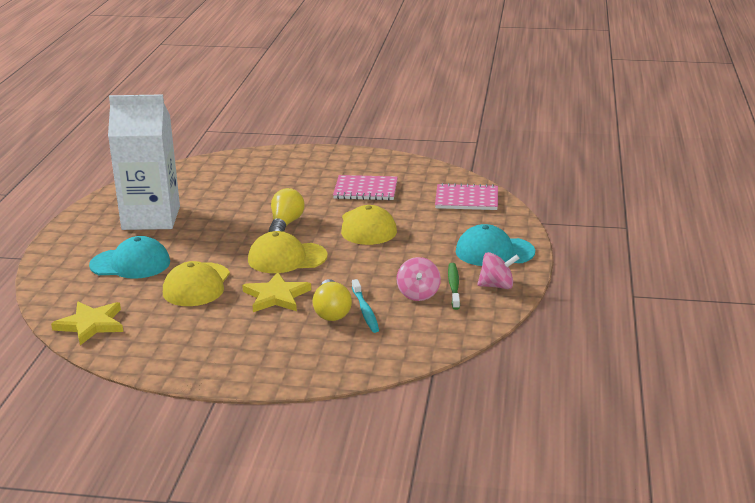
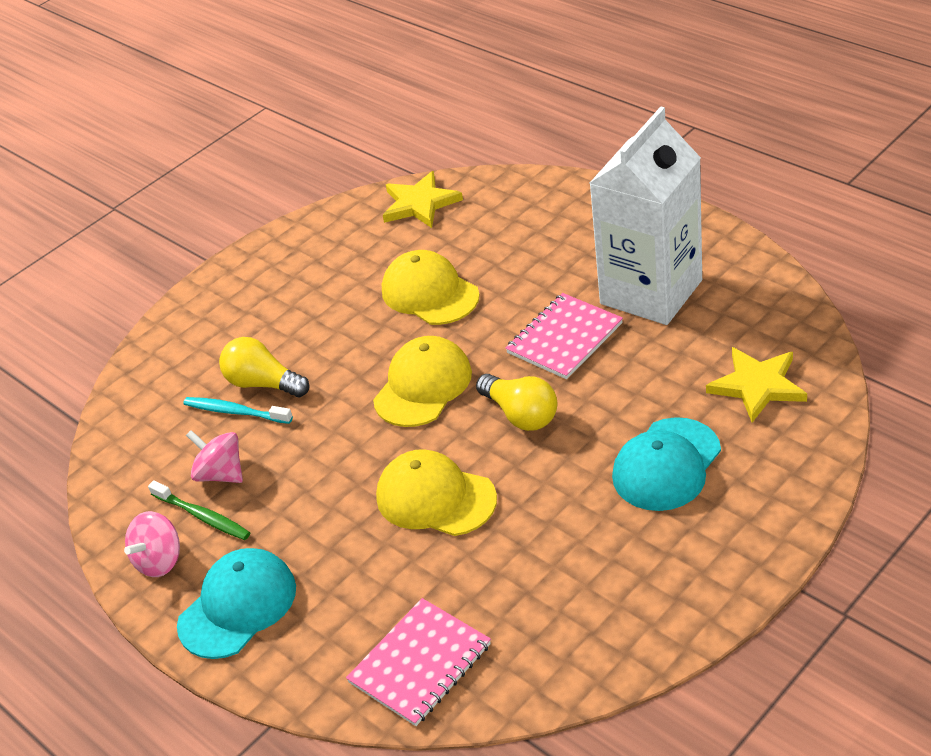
camera: 130 degrees right, 15 degrees up
(130, 264) = (532, 252): turquoise cap -> turquoise cap (666, 465)
(276, 296) = (341, 349): yellow star -> yellow star (757, 386)
(365, 190) = (562, 547): pink notebook -> pink notebook (564, 338)

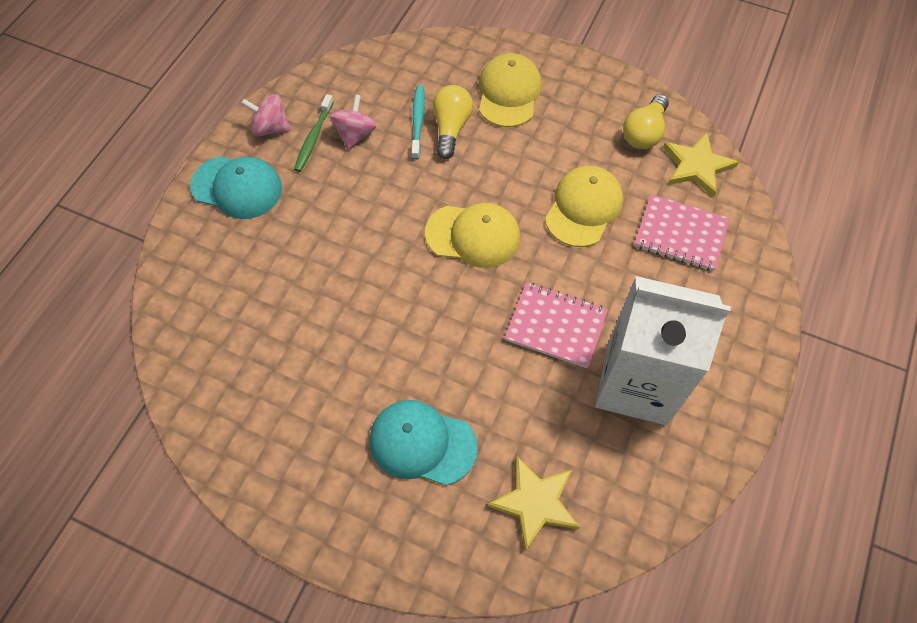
camera: 65 degrees right, 20 degrees up
(420, 664) = (199, 316): pink notebook -> pink notebook (680, 234)
(435, 498) = (356, 279): yellow cap -> yellow cap (509, 93)
(521, 414) = (457, 316): yellow light bulb -> yellow light bulb (644, 133)

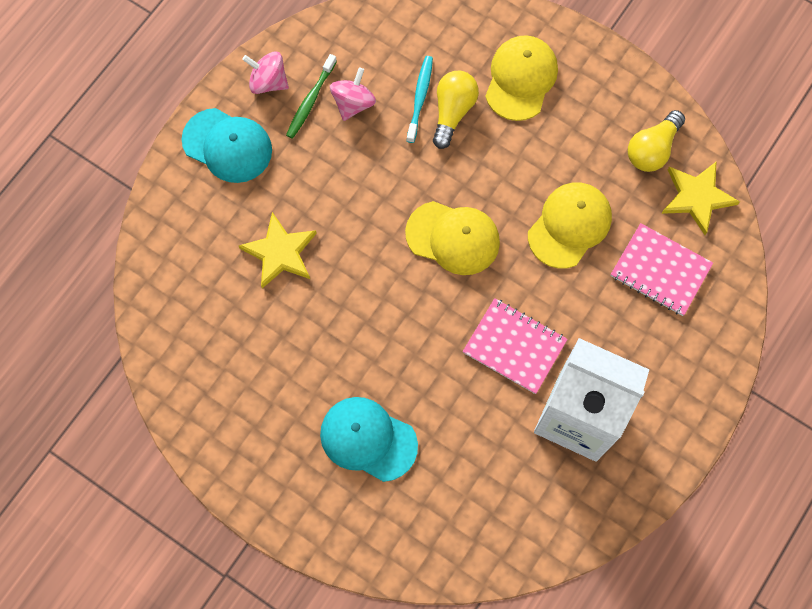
camera: 10 degrees right, 10 degrees up
(535, 503) = (460, 511): yellow star -> yellow star (280, 252)

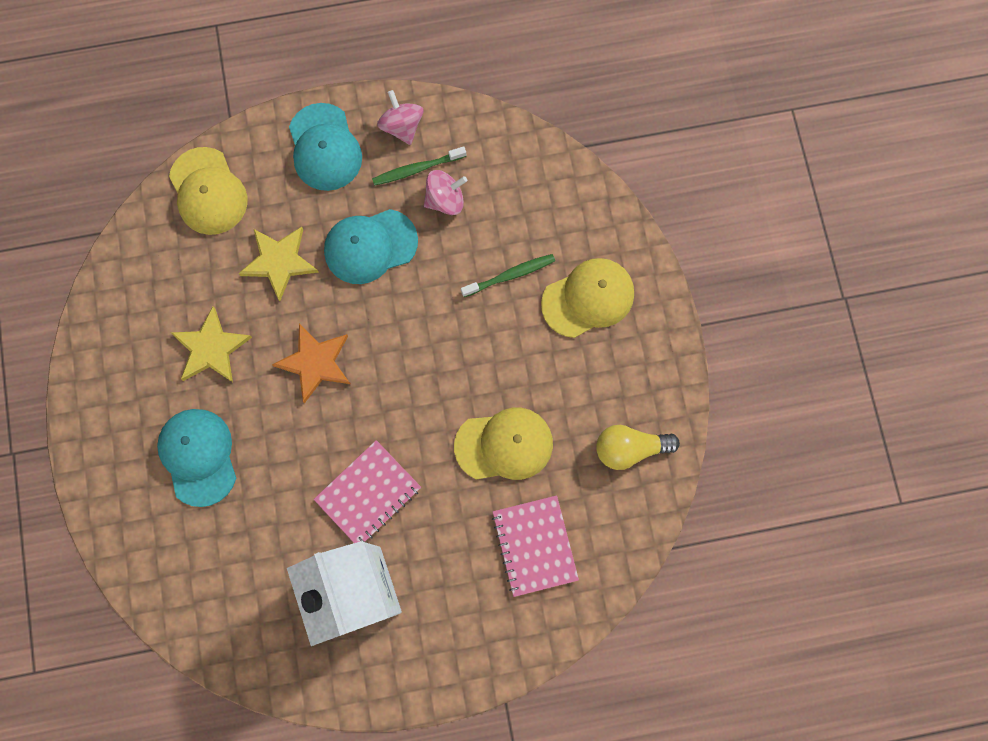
camera: 45 degrees right, 5 degrees up
(334, 182) = (370, 246): none -> turquoise cap
(381, 295) = (315, 362): none -> orange star
(420, 98) = (498, 242): turquoise toothbrush -> none
(452, 112) = (510, 275): yellow light bulb -> green toothbrush
(453, 238) = (410, 370): yellow cap -> yellow cap (208, 191)
(514, 346) = (368, 494): pink notebook -> pink notebook turned 60 degrees clockwise
(697, 197) = (623, 518): yellow star -> yellow star (211, 348)

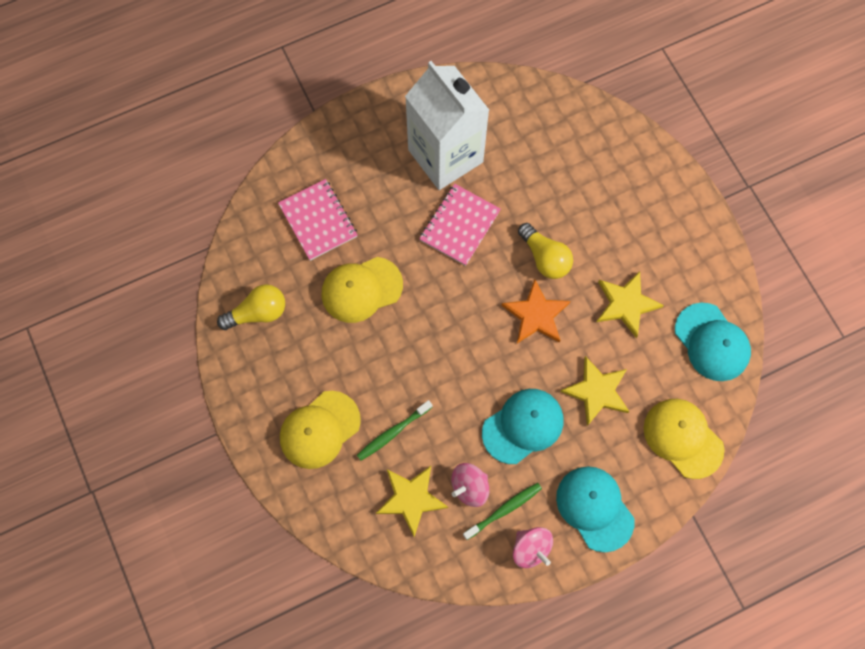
camera: 165 degrees right, 5 degrees down
(198, 456) = (602, 219): turquoise cap -> turquoise cap (712, 342)
(282, 427) = (545, 257): none -> yellow light bulb
(509, 204) = (411, 499): none -> yellow star

